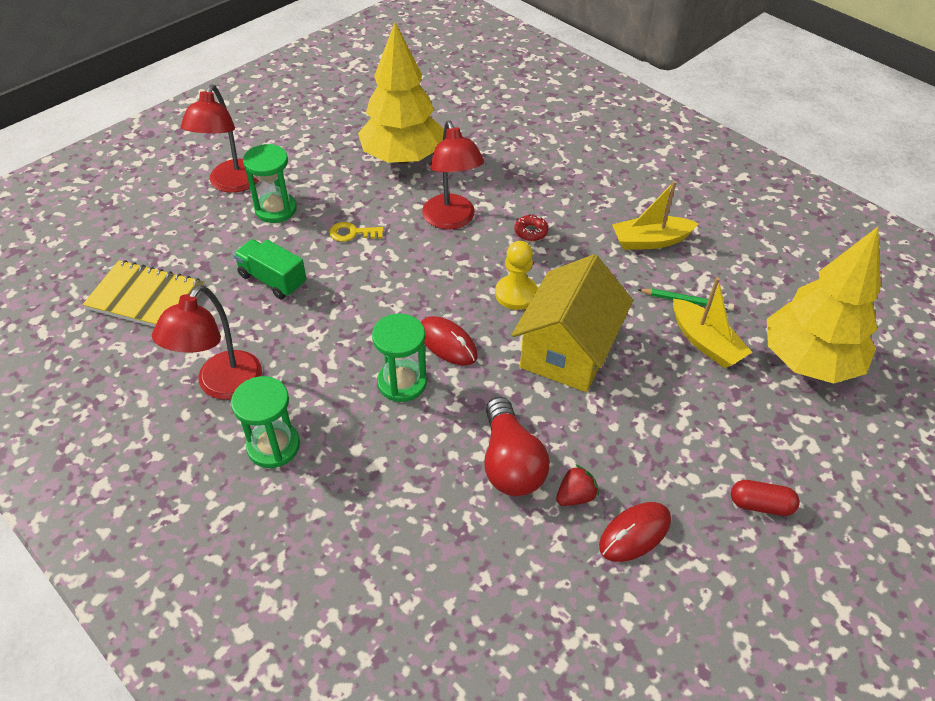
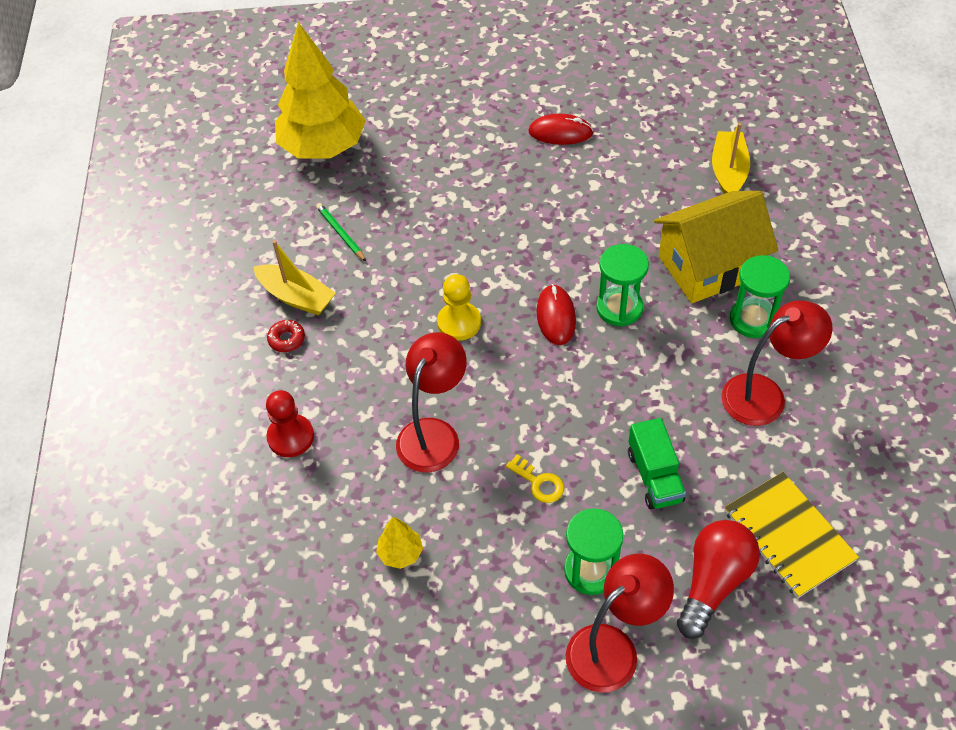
camera: 135 degrees left, 5 degrees up
(402, 158) = (400, 553): yellow tree -> yellow tree, size x0.40
(510, 463) = (594, 210): red light bulb -> red light bulb (713, 582)
(531, 232) = (380, 372): red donut -> red donut (286, 339)
(538, 170) = (290, 437): none -> red pawn
(567, 351) = (473, 254): yellow house -> yellow house (709, 266)
(575, 496) = (573, 169): red strawberry -> none
(705, 342) = (370, 199): yellow boat -> yellow boat (728, 172)
(760, 505) = (470, 103): red capsule -> none

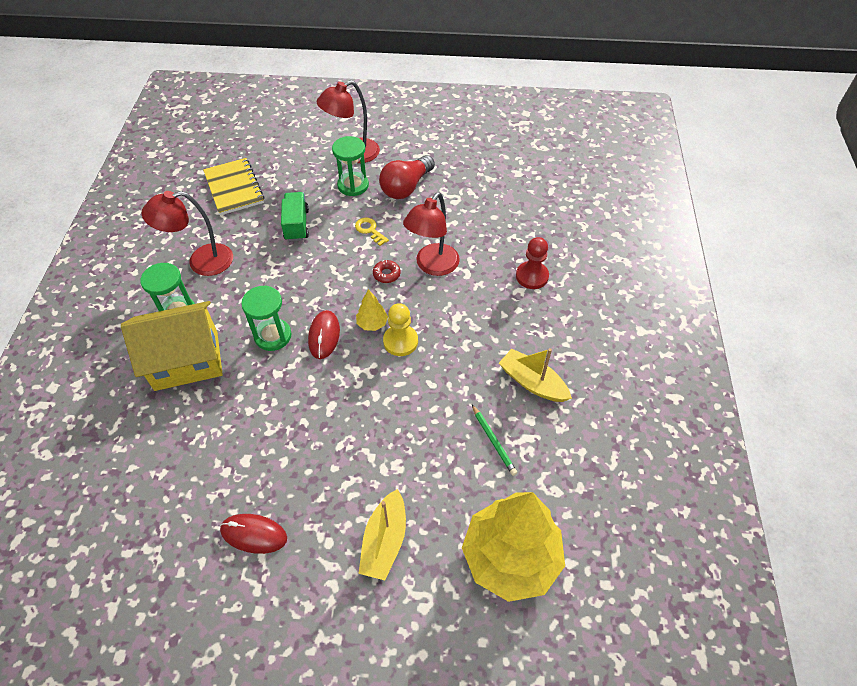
camera: 175 degrees left, 0 degrees up
(286, 339) = (538, 347): red donut -> red donut (386, 274)
(400, 553) = (462, 205): yellow tree -> yellow tree (372, 324)
(713, 582) = (287, 173): red light bulb -> red light bulb (406, 187)
(728, 172) = (115, 454): yellow boat -> yellow boat (384, 541)

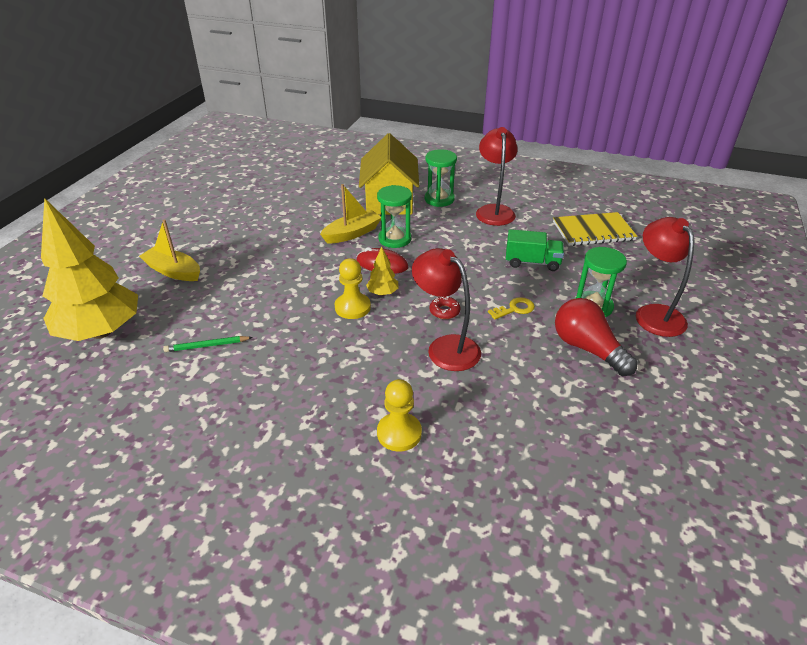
camera: 105 degrees right, 15 degrees down
(254, 534) = (227, 220): red mouse -> none
(532, 276) = (399, 433): red pawn -> yellow pawn
(532, 382) = (249, 390): yellow boat -> yellow boat (352, 233)

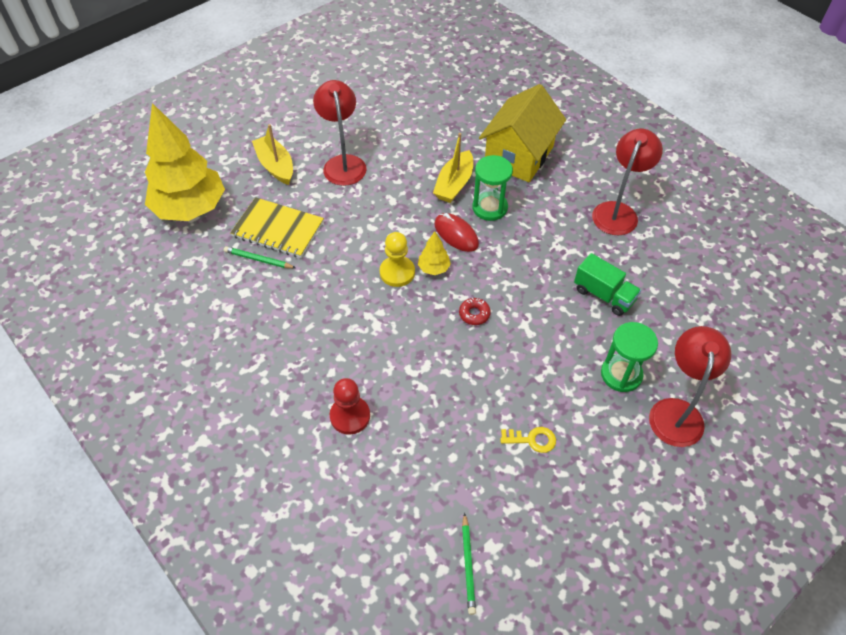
camera: 30 degrees right, 15 degrees up
(352, 233) = (454, 184): yellow boat -> yellow boat turned 120 degrees clockwise
(399, 433) = (350, 416): yellow pawn -> red pawn
(439, 199) = (572, 173): green hourglass -> none
(445, 347) = (447, 352): red lamp -> red lamp (343, 163)
(514, 309) = (541, 341): yellow key -> yellow key (532, 439)
(587, 348) = (574, 417): red light bulb -> none
(593, 231) = (705, 283): yellow notebook -> yellow notebook (278, 229)
(611, 503) = (468, 565): none -> green pencil

